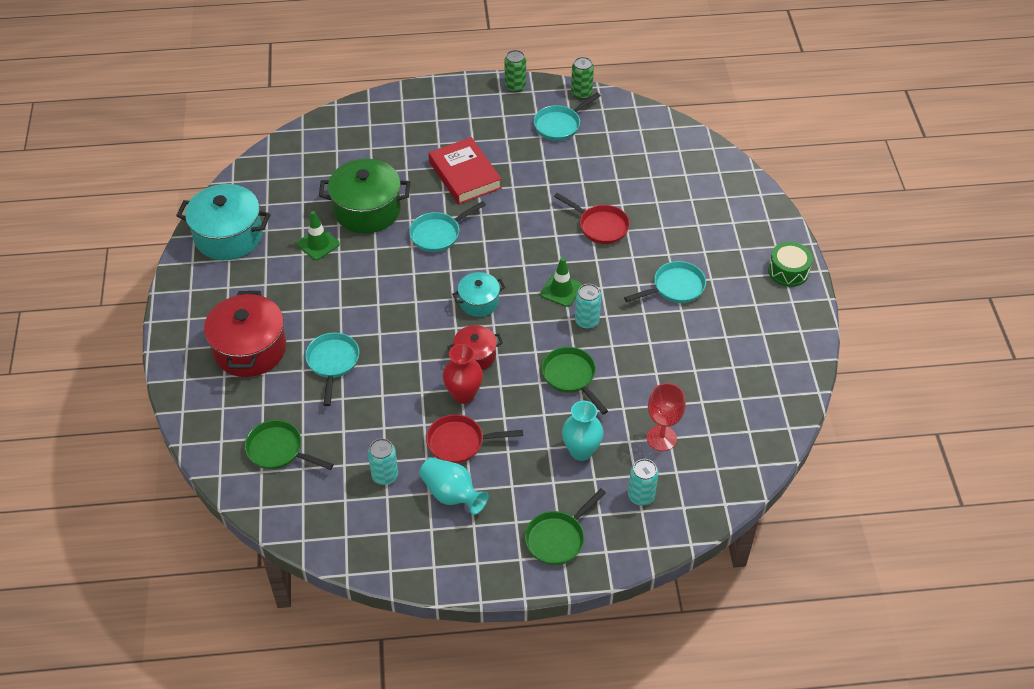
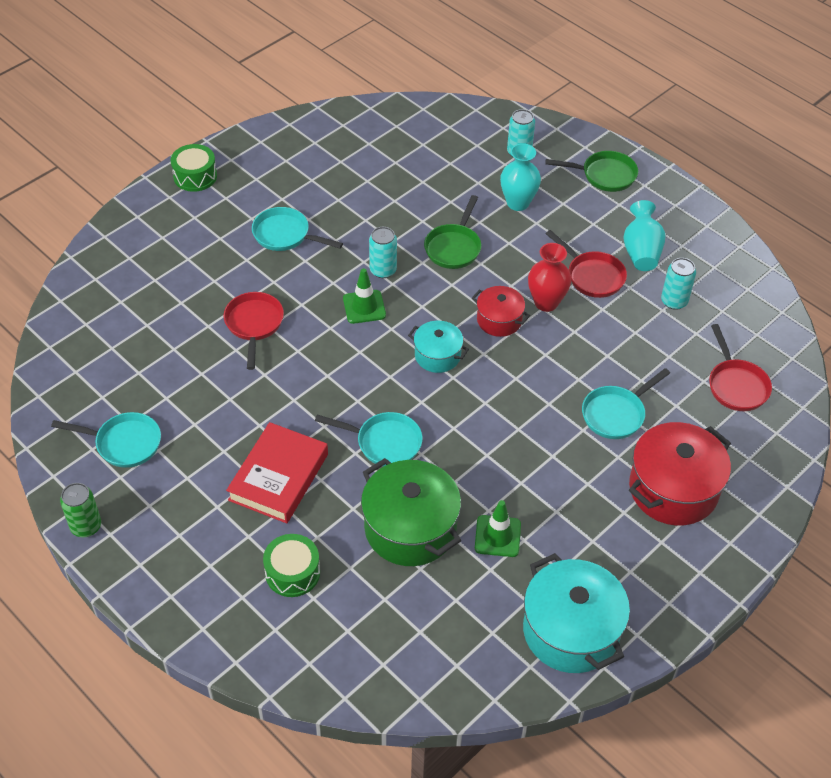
camera: 130 degrees left, 0 degrees up
(278, 450) = (736, 385): green pan -> red pan
(395, 148) = (292, 572): none -> green drum
(581, 93) = (51, 455): green can -> none
(661, 438) = (455, 166): red goblet -> none

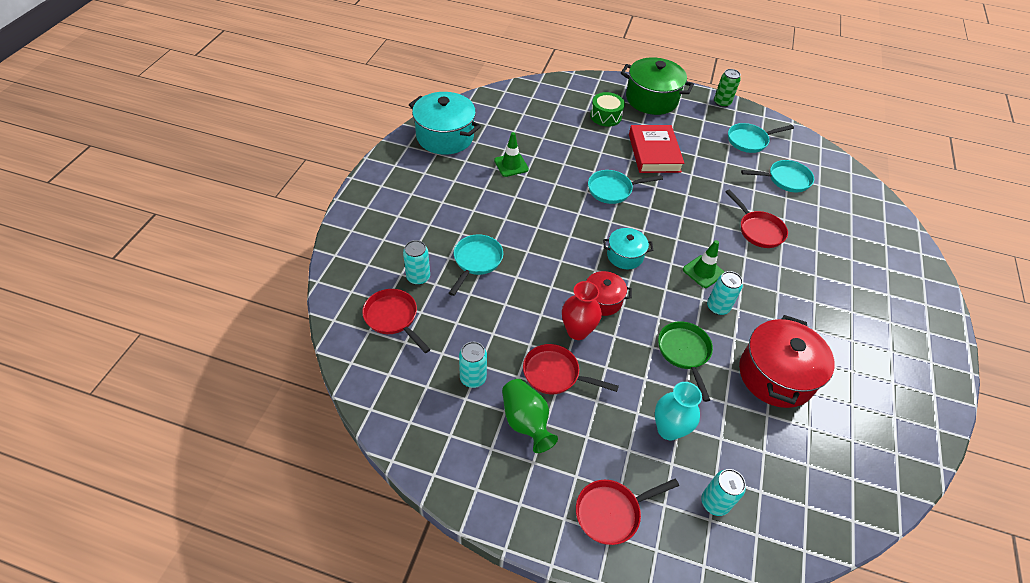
camera: 150 degrees right, 0 degrees up
(195, 176) = (934, 331): green drum -> none
(285, 235) = (813, 307): turquoise pan -> turquoise pan (785, 179)
(410, 528) = (562, 153): green pot -> green pot (651, 99)
(605, 175) = (611, 512): green pan -> red pan
(641, 252) = (526, 422): turquoise vase -> green vase
(673, 489) = (415, 226): red pot -> red pot (775, 375)
(693, 420) = (418, 277): none -> turquoise can

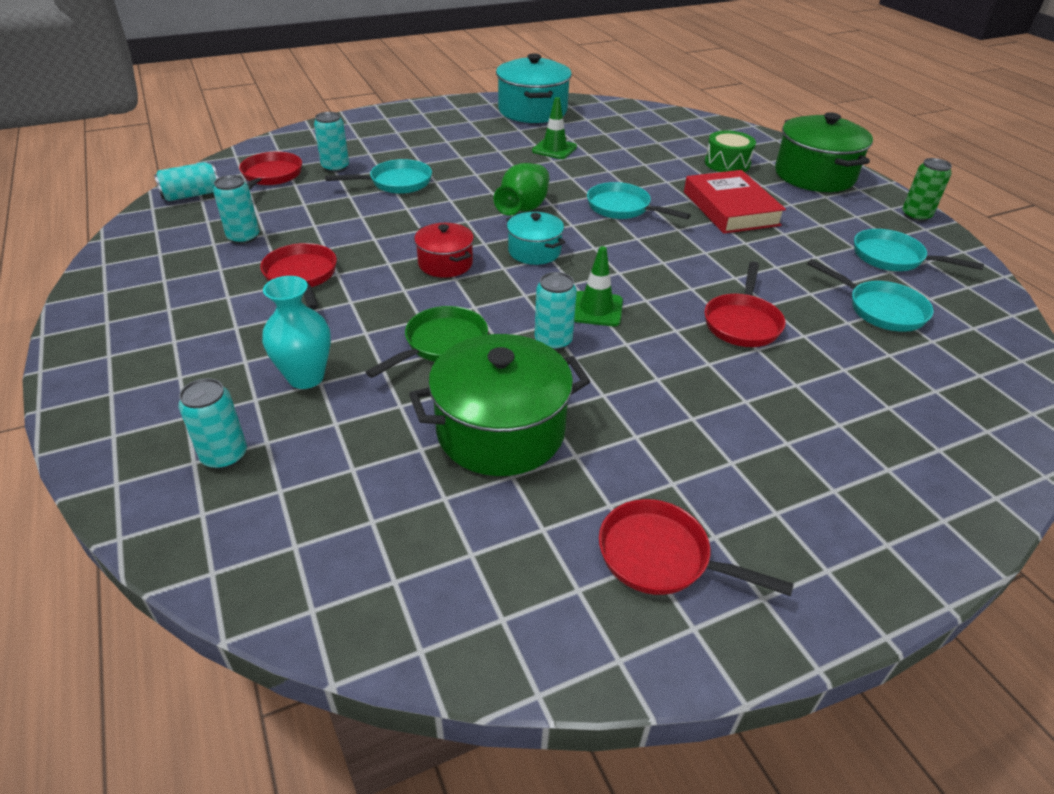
camera: 50 degrees right, 10 degrees down
(374, 376) = (191, 195): none -> turquoise can
(526, 422) = (218, 285): green vase -> green vase (523, 208)
(577, 331) = (379, 266): red vase -> none
(611, 512) = (142, 382): red pan -> red pan (661, 557)
(654, 153) = (730, 208): red book -> red book turned 60 degrees counterclockwise
(775, 375) = (500, 431): red pot -> green pot

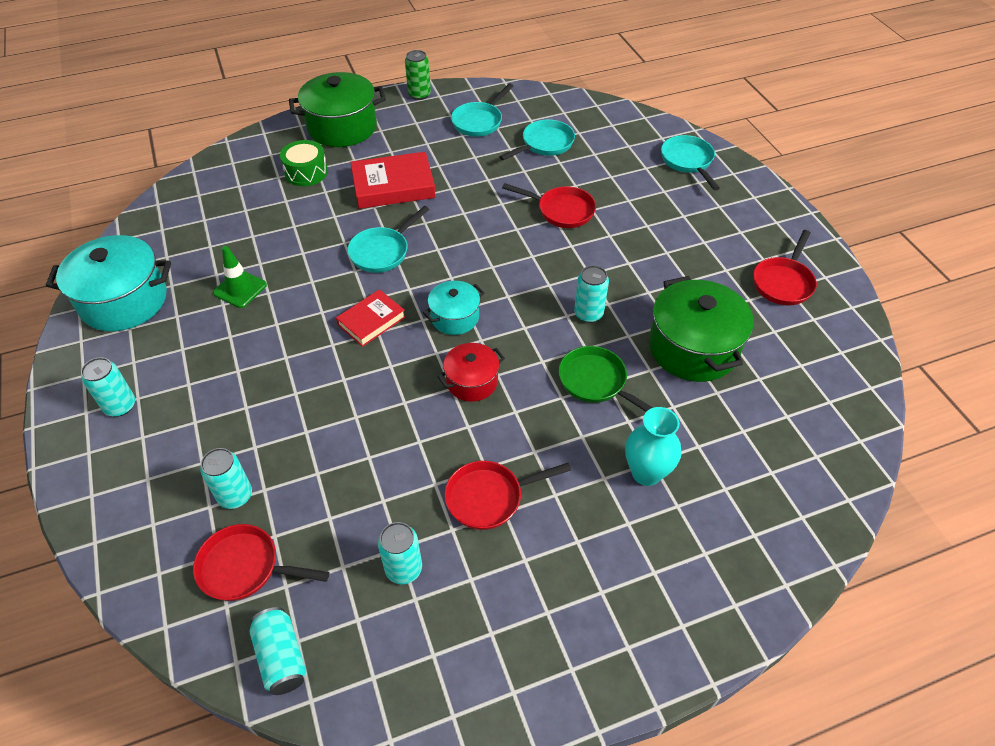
camera: 85 degrees left, 10 degrees up
(224, 455) = (744, 514): turquoise can -> turquoise can (120, 406)
(396, 183) = (292, 429): turquoise pan -> turquoise pan (688, 161)
(523, 208) = (371, 321): green vase -> red book
(596, 309) = (545, 285): green traffic cone -> none

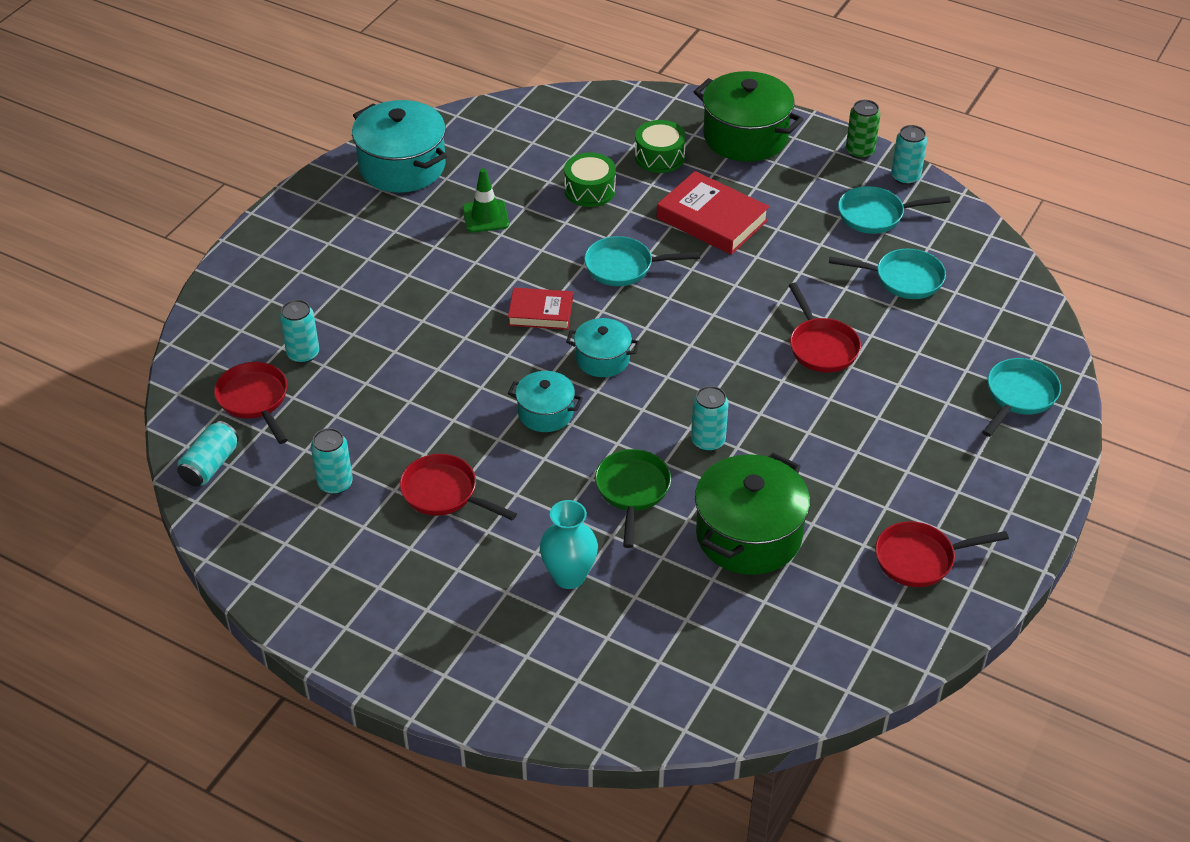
camera: 50 degrees right, 5 degrees down
(120, 406) = (312, 240): turquoise can -> turquoise can (905, 177)
(290, 222) = (590, 190): none -> green drum
(472, 381) = (545, 413): red pot -> turquoise pot

